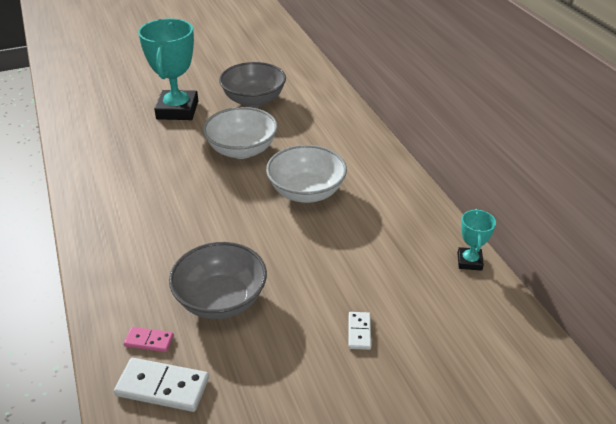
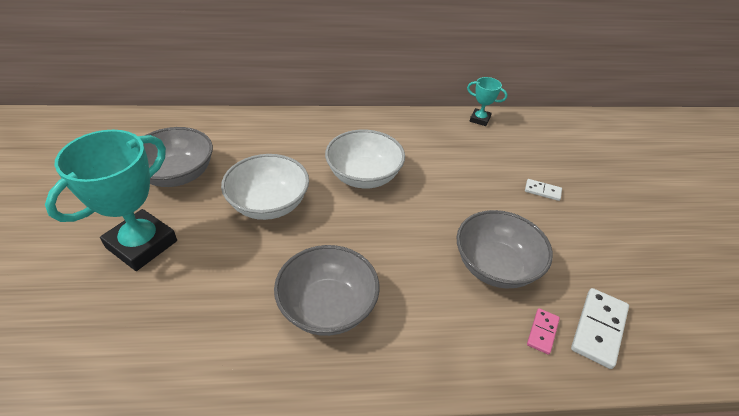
camera: 75 degrees left, 5 degrees up
(145, 205) = (327, 307): none -> grey bowl
(177, 110) = (142, 244): turquoise trophy -> turquoise trophy turned 75 degrees counterclockwise

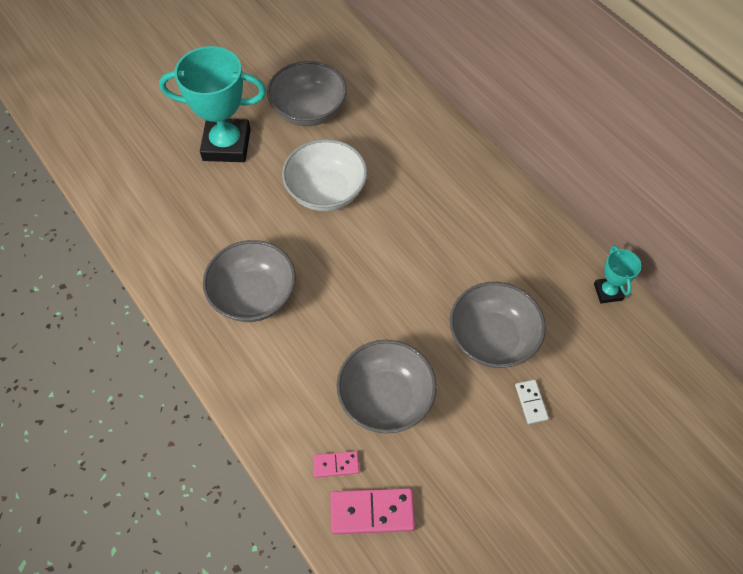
camera: 60 degrees right, 15 degrees up
(364, 176) = (418, 237): white bowl -> none
(480, 183) = (492, 338): none -> grey bowl
(599, 329) = (372, 512): white domino -> pink domino

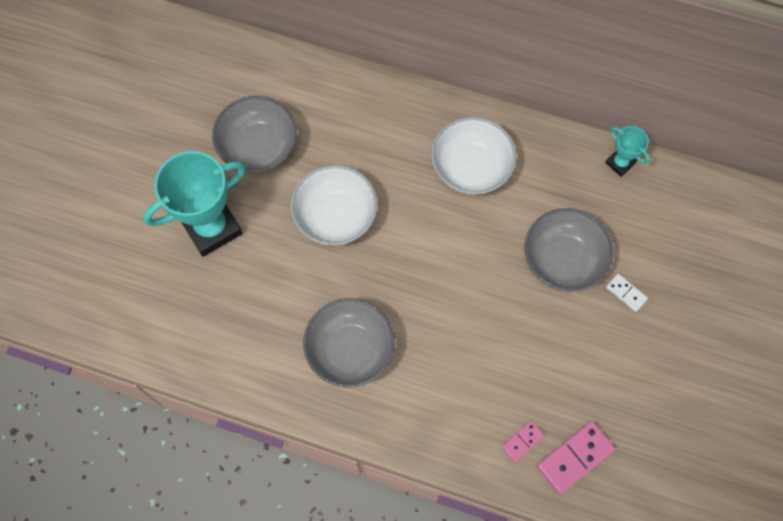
camera: 35 degrees left, 10 degrees up
(385, 398) = (519, 364): grey bowl -> none
(467, 220) = (471, 168): none -> white bowl

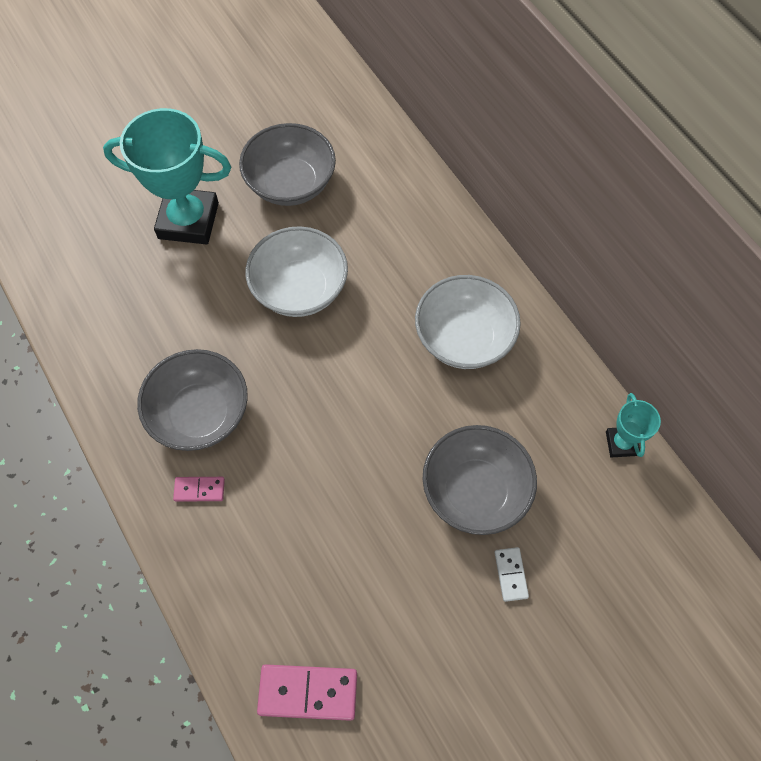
camera: 40 degrees right, 5 degrees down
(522, 441) = (273, 631): pink domino -> pink domino (199, 490)

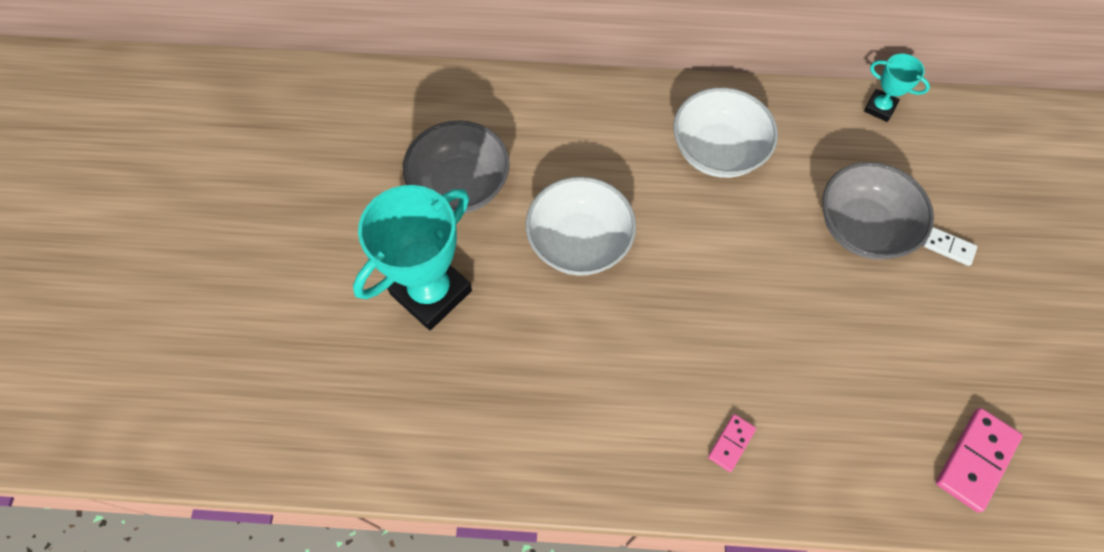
camera: 55 degrees left, 0 degrees up
(200, 414) = (652, 399): grey bowl -> none

